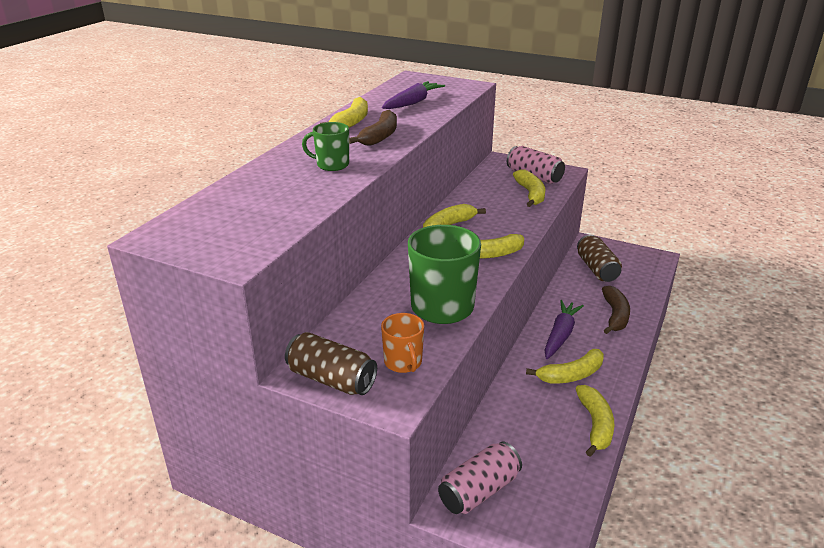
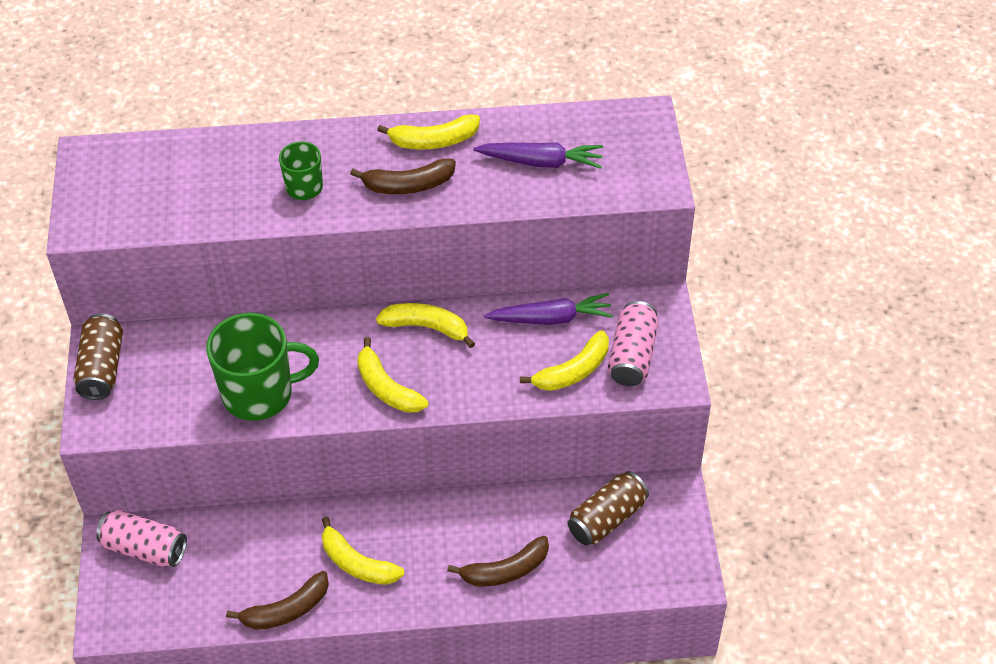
camera: 60 degrees right, 20 degrees up
(403, 362) = (152, 405): orange mug -> none
(560, 335) = (427, 529): purple carrot -> purple carrot (551, 318)
(595, 425) = (286, 610): yellow banana -> brown banana

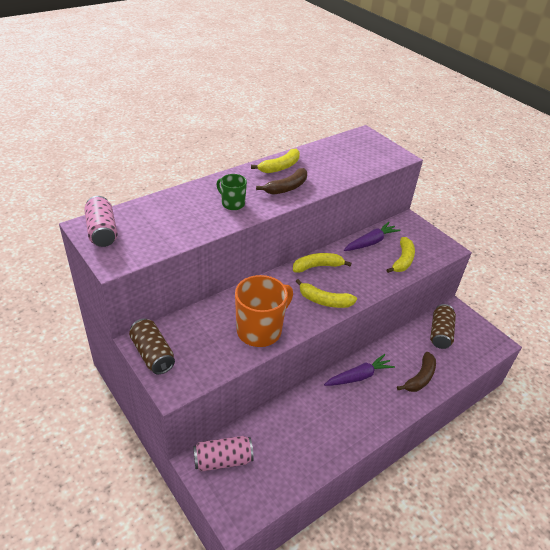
camera: 35 degrees left, 10 degrees down
(260, 394) = (260, 330): green mug -> orange mug
(286, 610) = (332, 453): brown banana -> none
(357, 563) = (347, 409): yellow banana -> none
(541, 162) = (339, 161): purple carrot -> purple carrot (359, 376)
(632, 355) = (420, 244): pink can -> pink can (102, 231)

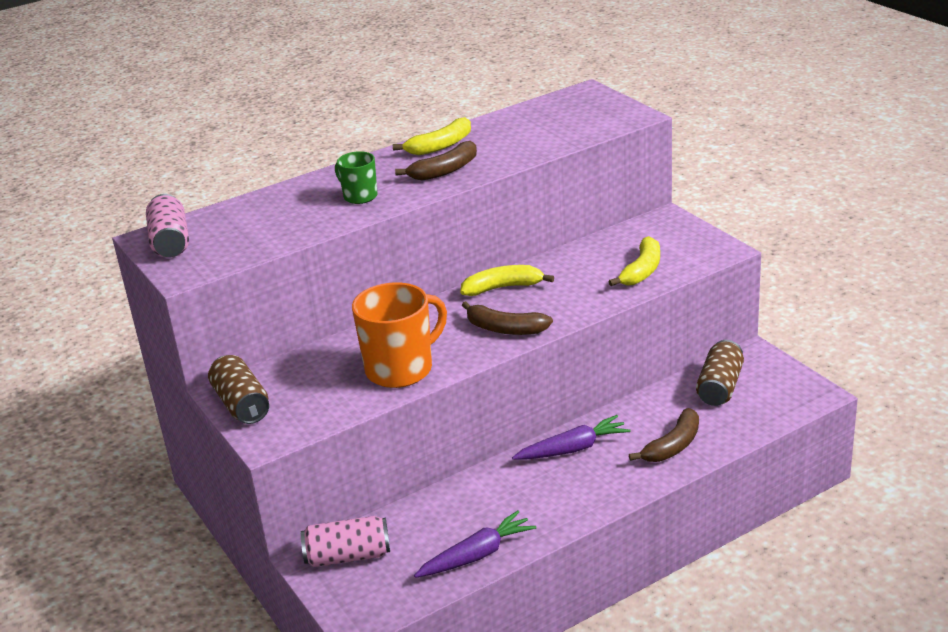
camera: 10 degrees right, 10 degrees down
(324, 301) = (505, 329): yellow banana -> brown banana
(370, 242) = (595, 251): purple carrot -> purple carrot (477, 555)

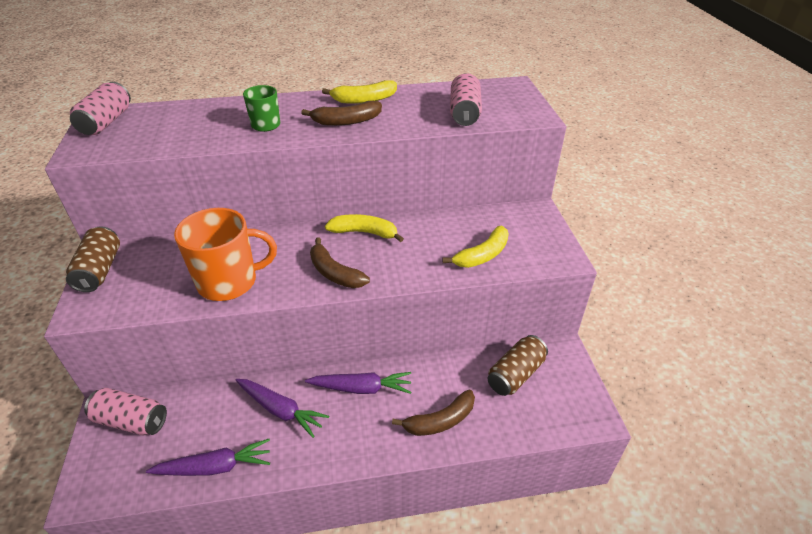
camera: 20 degrees right, 10 degrees up
(503, 493) = (281, 410): none -> purple carrot
(560, 131) = (464, 113): none -> pink can

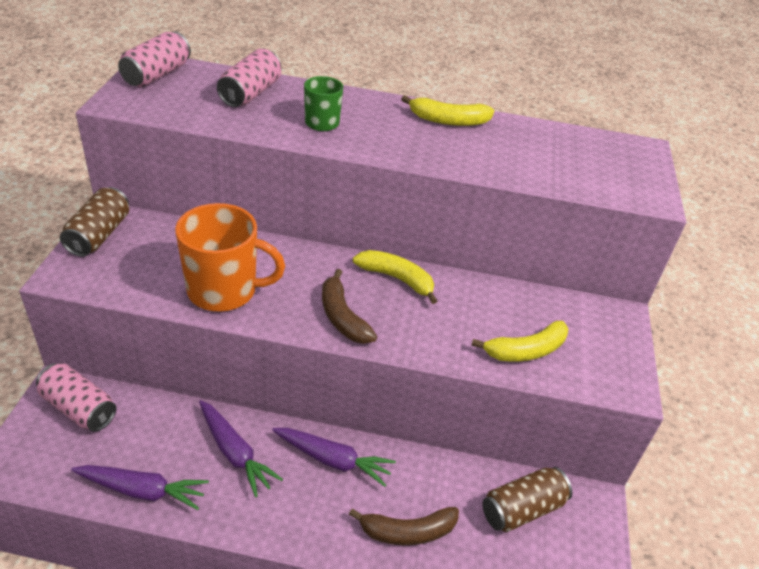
camera: 15 degrees right, 0 degrees up
(346, 121) = (415, 143): brown banana -> none
(464, 113) = (562, 169): pink can -> pink can (250, 93)

